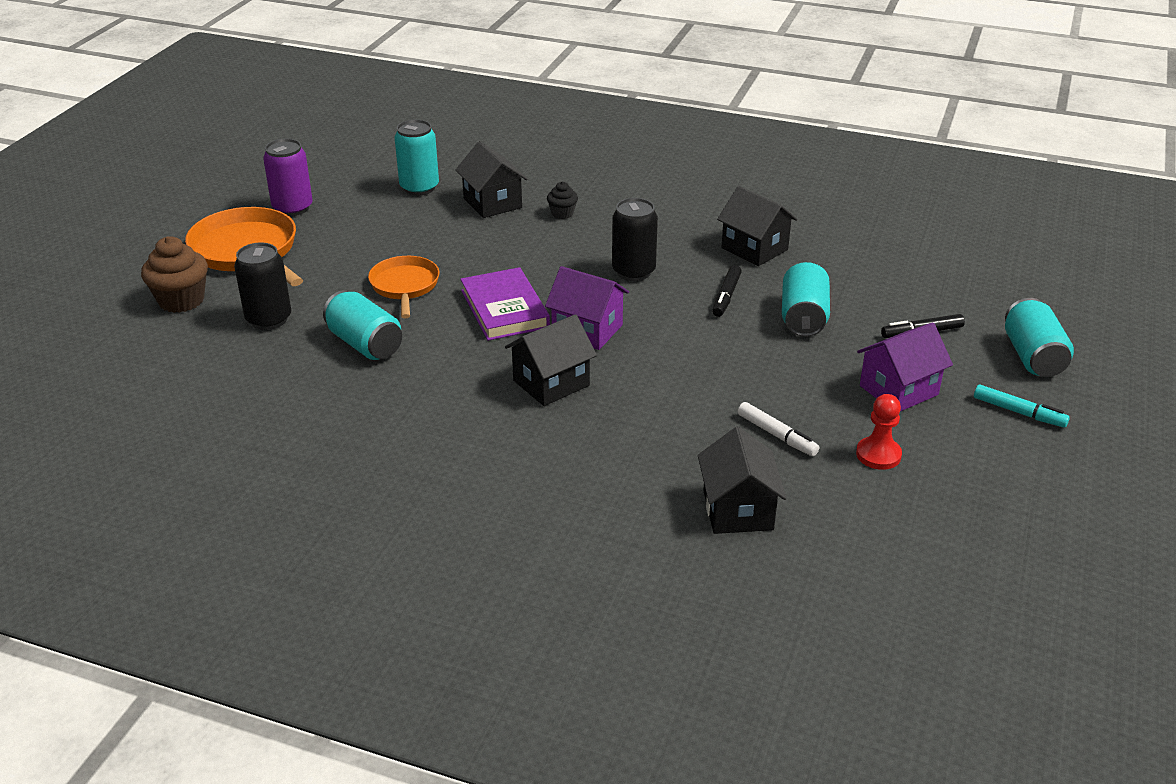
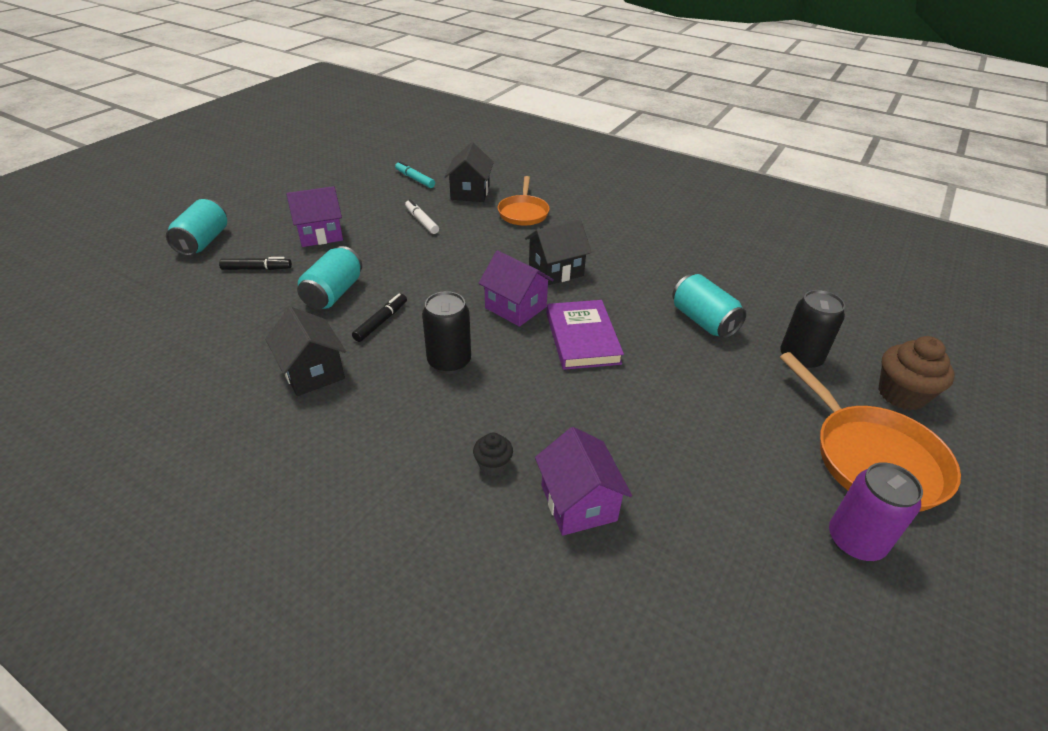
camera: 170 degrees left, 5 degrees up
(405, 286) = (678, 378): orange pan -> orange pan (523, 212)
(419, 187) = (682, 560): turquoise can -> none
(492, 203) = (578, 503): black house -> purple house
(878, 455) = (371, 205): red pawn -> none
(1018, 412) = (261, 213): turquoise marker -> turquoise marker (415, 179)

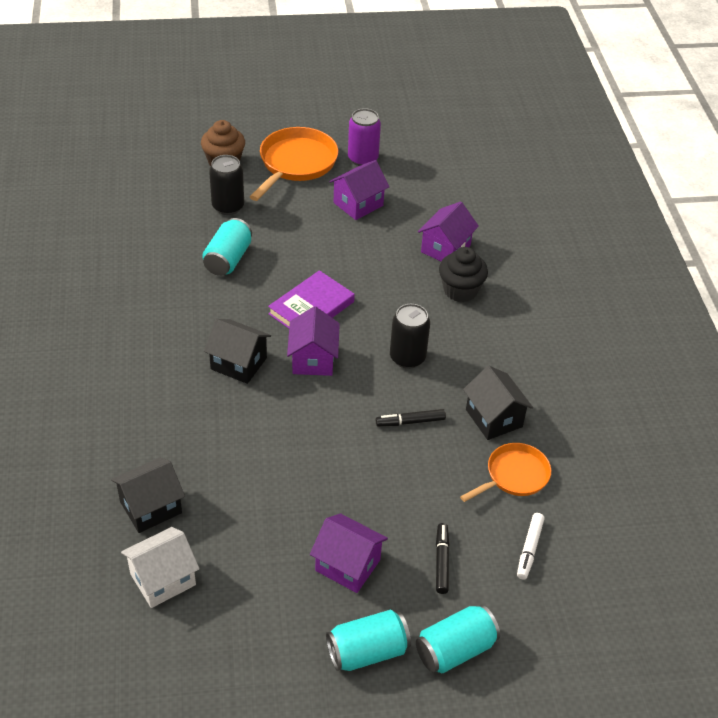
camera: 130 degrees left, 5 degrees up
(257, 269) = (441, 561): black marker -> black marker turned 45 degrees clockwise
(312, 372) = (494, 418): black house -> black house turned 45 degrees counterclockwise
(333, 293) = (412, 478): turquoise can -> turquoise can (367, 651)
(415, 179) = (163, 579): turquoise marker -> white house
(422, 221) = (247, 505): white marker -> white marker (529, 549)
(493, 465) = (460, 290): black cupcake -> black cupcake, size x1.85
(523, 212) = (156, 439): orange pan -> orange pan (514, 476)
(738, 470) = (358, 204): none -> purple house

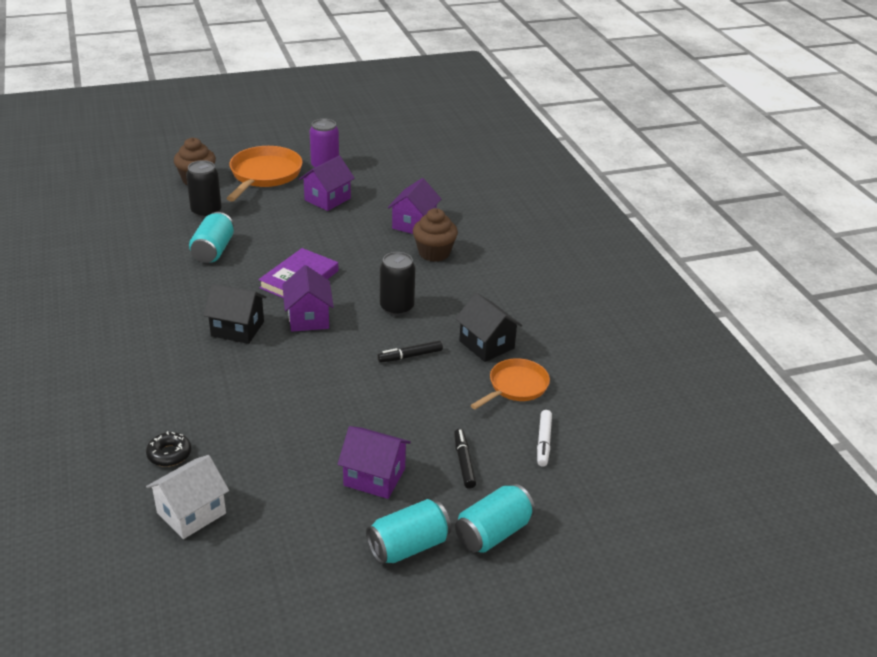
camera: 10 degrees left, 10 degrees down
(150, 507) = (169, 454): black house -> black donut
(460, 290) = (434, 253): black cupcake -> brown cupcake

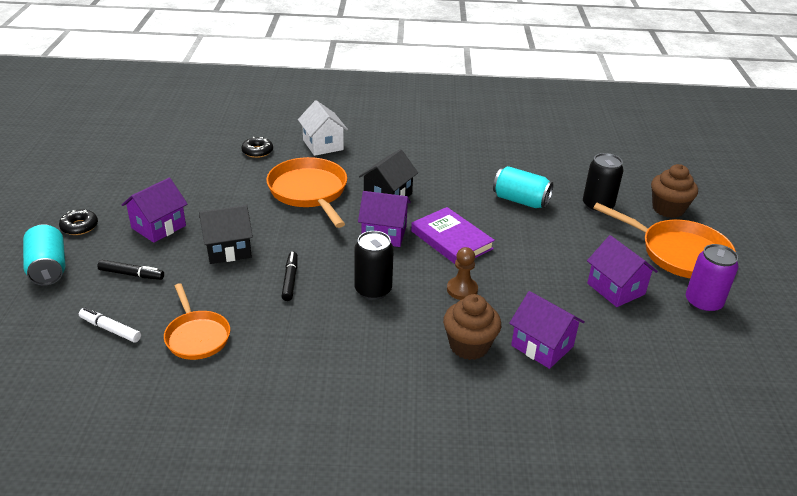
camera: 110 degrees right, 0 degrees up
(191, 513) = (195, 152): white house -> white house (323, 145)
(252, 384) = (309, 192): none -> orange pan
(369, 264) = (462, 289): none -> brown pawn
(408, 546) = (79, 226): turquoise can -> black donut
(486, 344) = (274, 336): black house -> black house (228, 249)

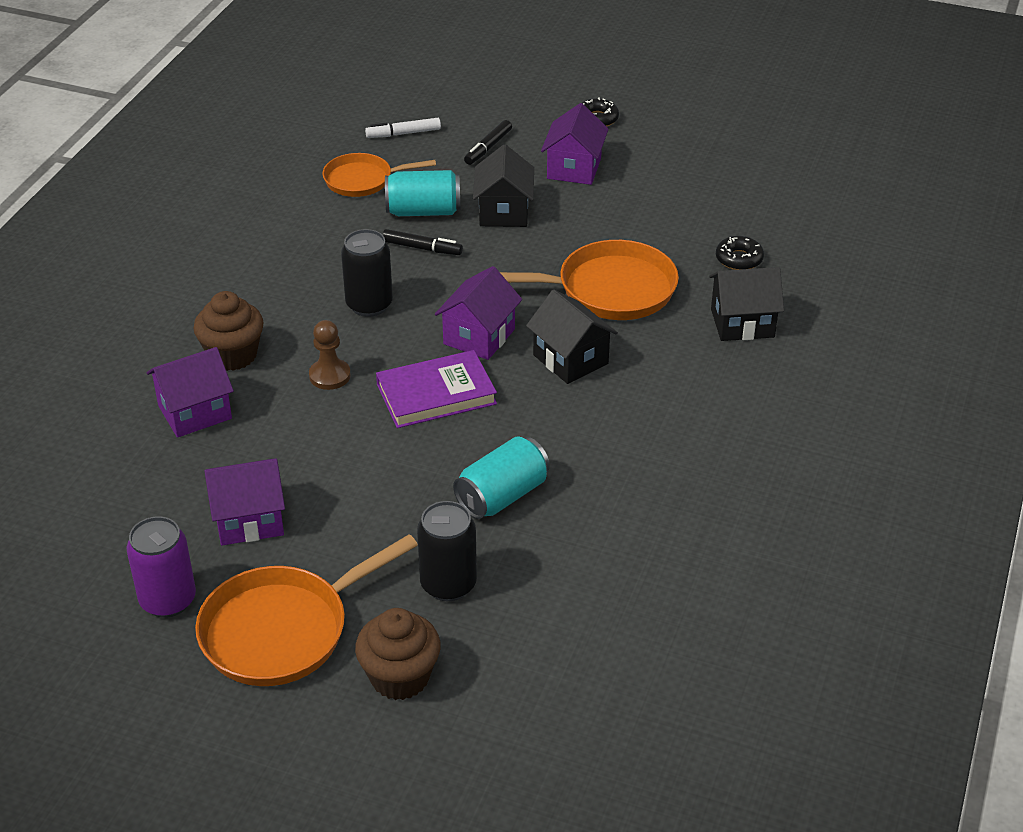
camera: 110 degrees right, 5 degrees up
(48, 268) = (525, 101): turquoise can -> turquoise can (423, 211)
(110, 329) = (403, 133): white marker -> white marker turned 150 degrees counterclockwise
(158, 227) = (574, 168): purple house -> purple house turned 45 degrees clockwise
(323, 145) = (742, 323): white house -> black house

